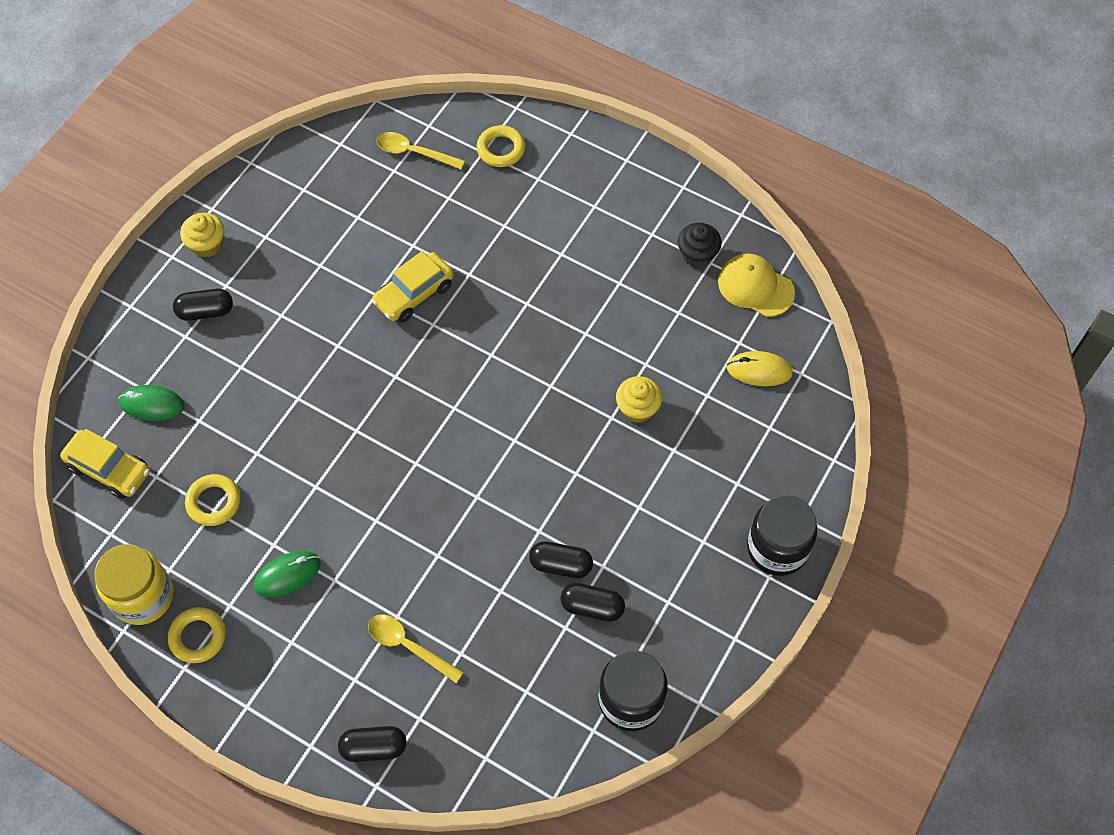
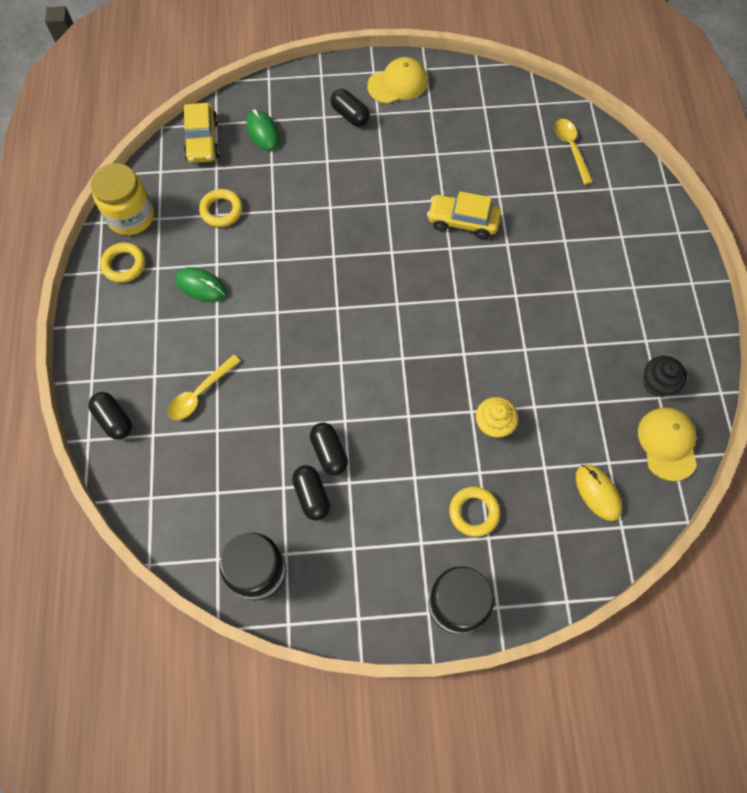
camera: 55 degrees right, 5 degrees up
(207, 244) = (398, 84): yellow cupcake -> yellow cap
(408, 646) = (200, 393): yellow spoon -> yellow spoon turned 135 degrees counterclockwise
(501, 149) = (623, 198): yellow ring -> yellow ring (474, 512)

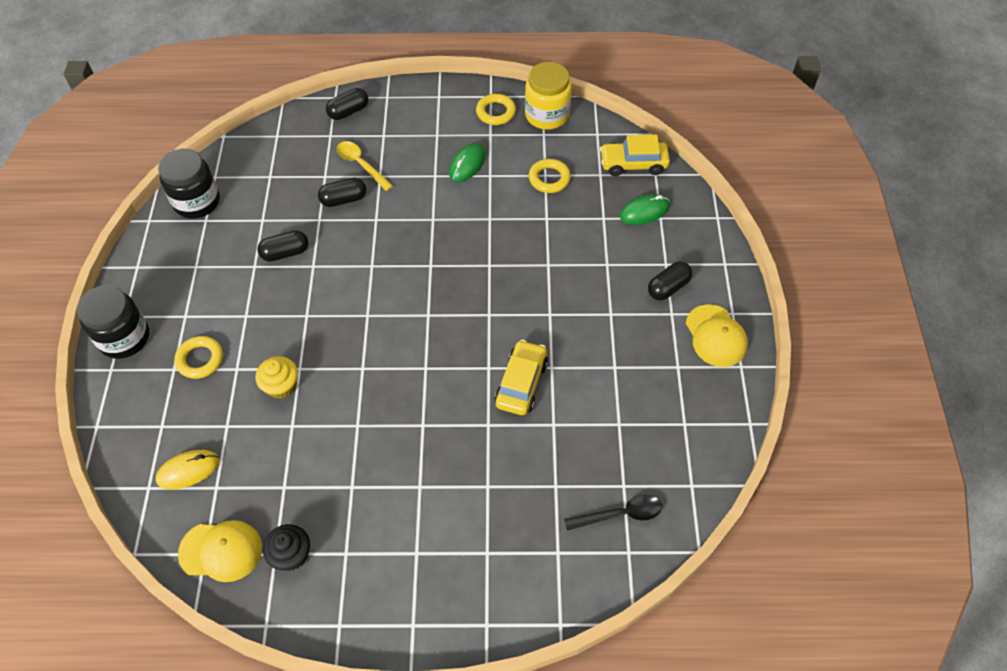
camera: 95 degrees right, 10 degrees down
(312, 495) = (249, 239): black capsule -> black capsule (343, 199)
(571, 148) = (620, 514): yellow spoon -> black spoon

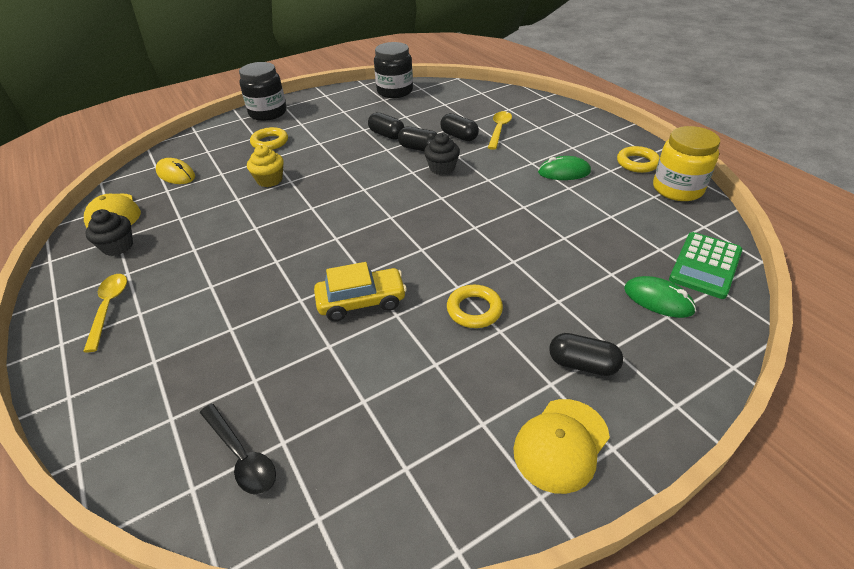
camera: 60 degrees right, 15 degrees down
(348, 111) = (539, 106): black capsule -> black capsule (419, 148)
(386, 241) = (442, 168): none -> black cupcake
(390, 577) = (109, 308): none -> yellow spoon
(549, 178) = (610, 220): yellow ring -> yellow ring (474, 310)
(633, 164) = (705, 265): yellow car -> green calculator

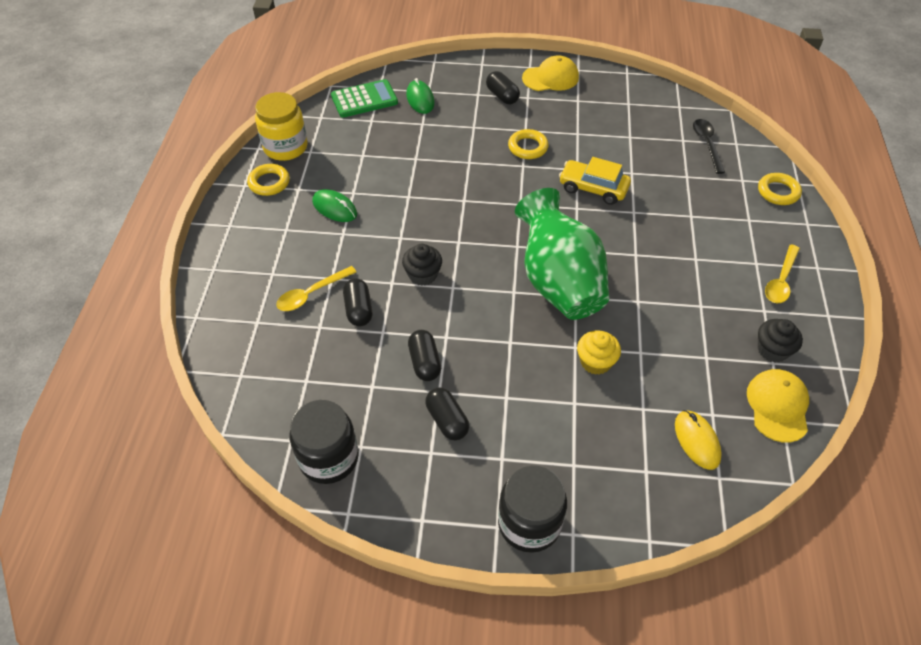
camera: 145 degrees left, 10 degrees up
(270, 142) = (562, 439): yellow ring -> yellow ring (778, 192)
(333, 209) = (558, 282): none -> green vase
(419, 148) = (415, 316): black capsule -> black capsule (447, 420)

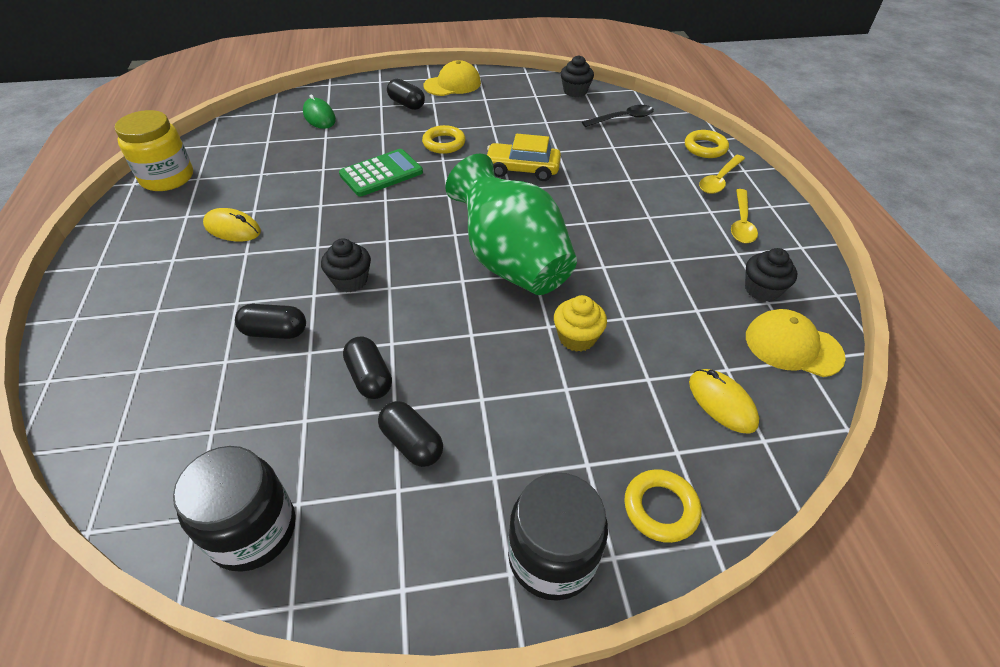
camera: 15 degrees left, 5 degrees down
(269, 183) = (148, 215): yellow ring -> yellow ring (660, 508)
(311, 294) = (211, 324): yellow spoon -> yellow spoon (719, 180)
(334, 208) = (232, 228): green mouse -> yellow mouse
(358, 310) = (275, 332): black capsule -> black capsule turned 60 degrees counterclockwise
(364, 99) = (257, 124): green calculator -> green calculator (381, 173)
(669, 104) = (575, 91): none -> black cupcake
(707, 144) = (622, 118): black spoon -> black spoon turned 90 degrees clockwise
(777, 406) = (793, 346): yellow cap -> yellow cap turned 60 degrees counterclockwise

